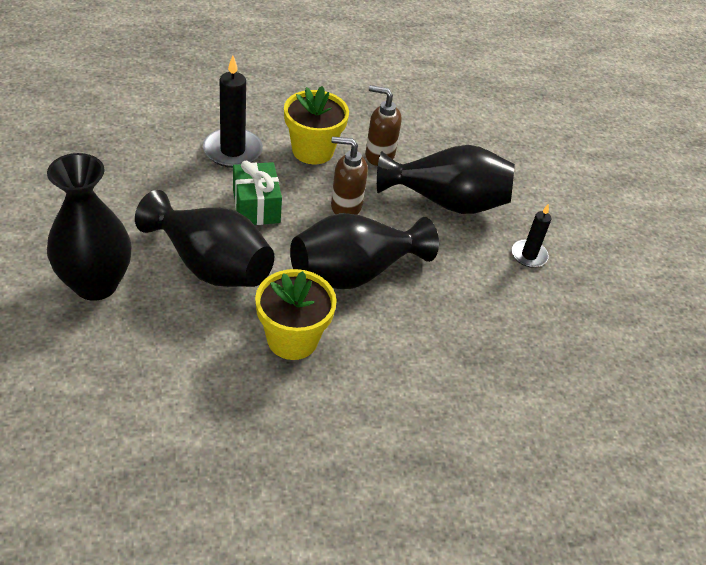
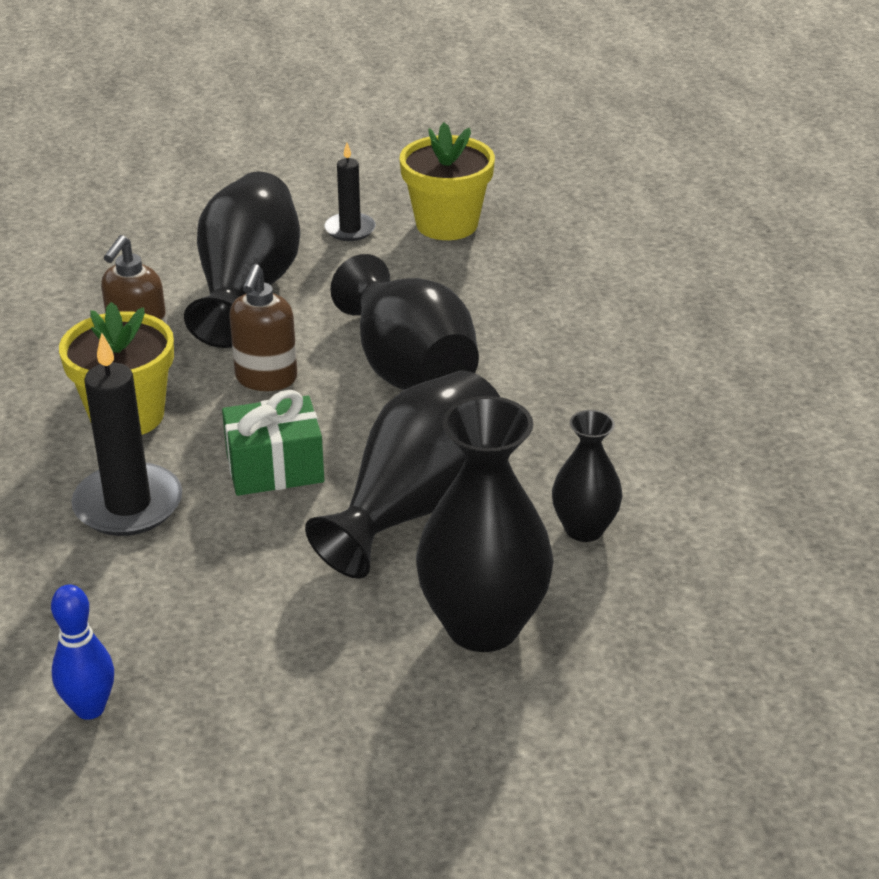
camera: 85 degrees left, 10 degrees down
(82, 138) = (90, 708): none -> blue bowling pin
(171, 343) = (584, 529): none -> black vase
(292, 339) = (546, 418): yellow flower pot -> yellow flower pot (447, 224)

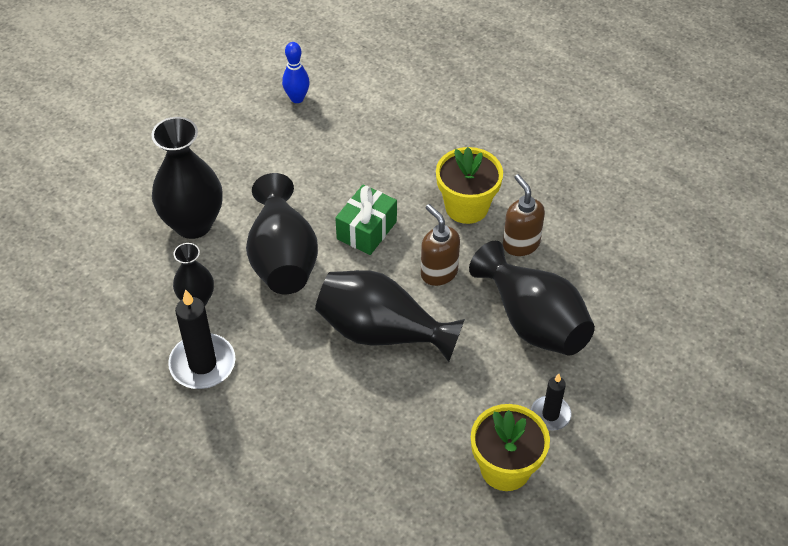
camera: 135 degrees right, 15 degrees up
(128, 504) = (399, 170): black candle -> black candle (202, 364)

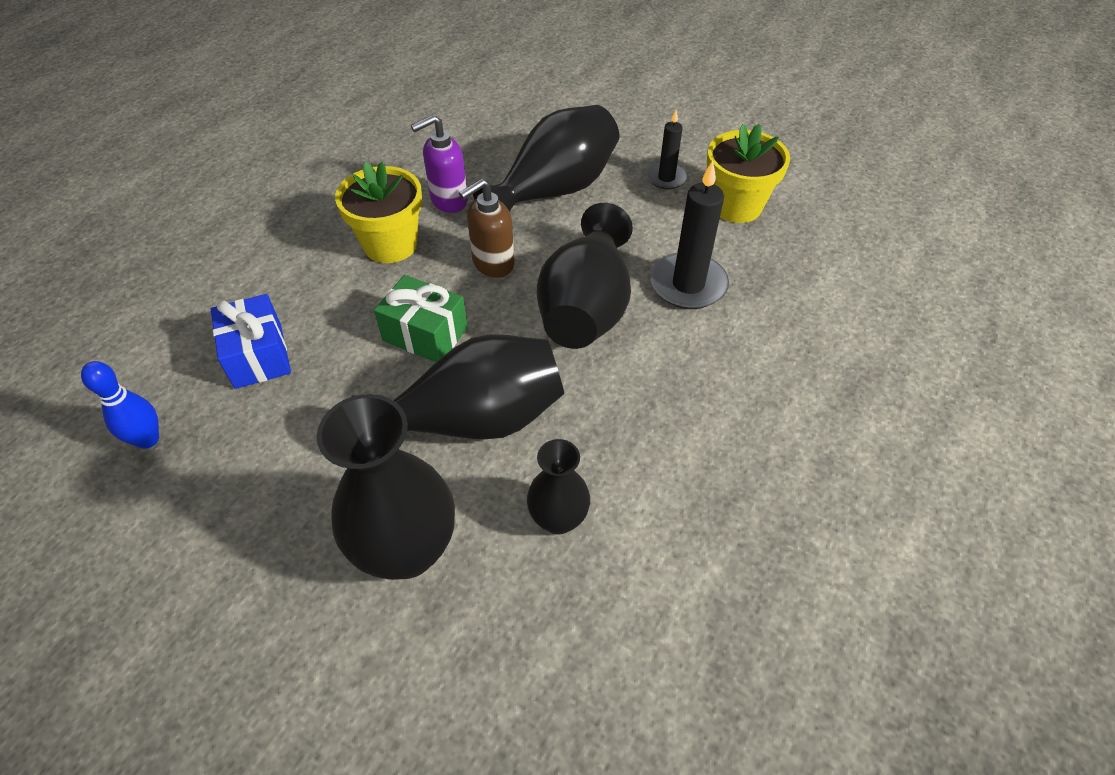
camera: 95 degrees left, 0 degrees up
(202, 364) = (669, 492): black candle -> black candle (688, 284)
(358, 141) = (258, 356): none -> blue gift
(520, 244) = (448, 201): brown soap dispenser -> purple soap dispenser

